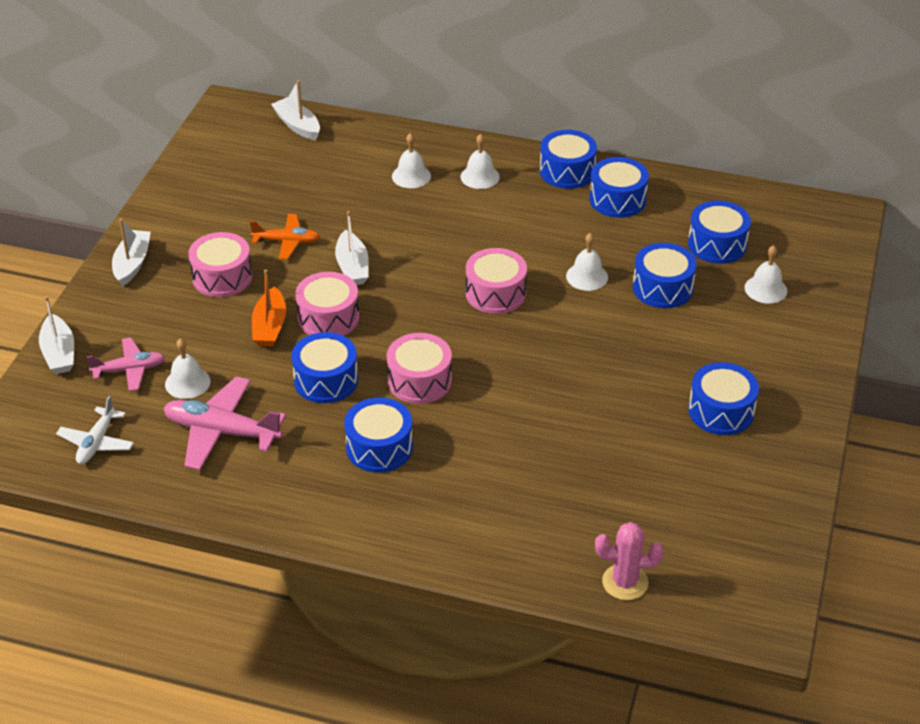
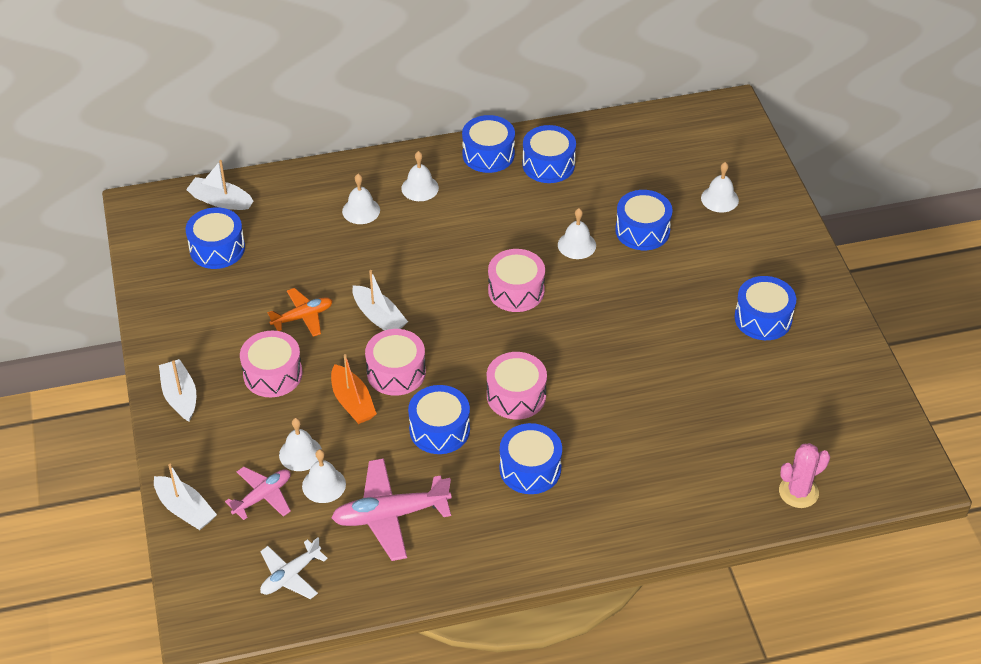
camera: 30 degrees left, 5 degrees up
(97, 443) = (290, 575): white plane -> white plane turned 60 degrees clockwise
(190, 349) = (300, 453): none -> white bell
(717, 244) = (655, 174): blue drum -> blue drum (217, 248)

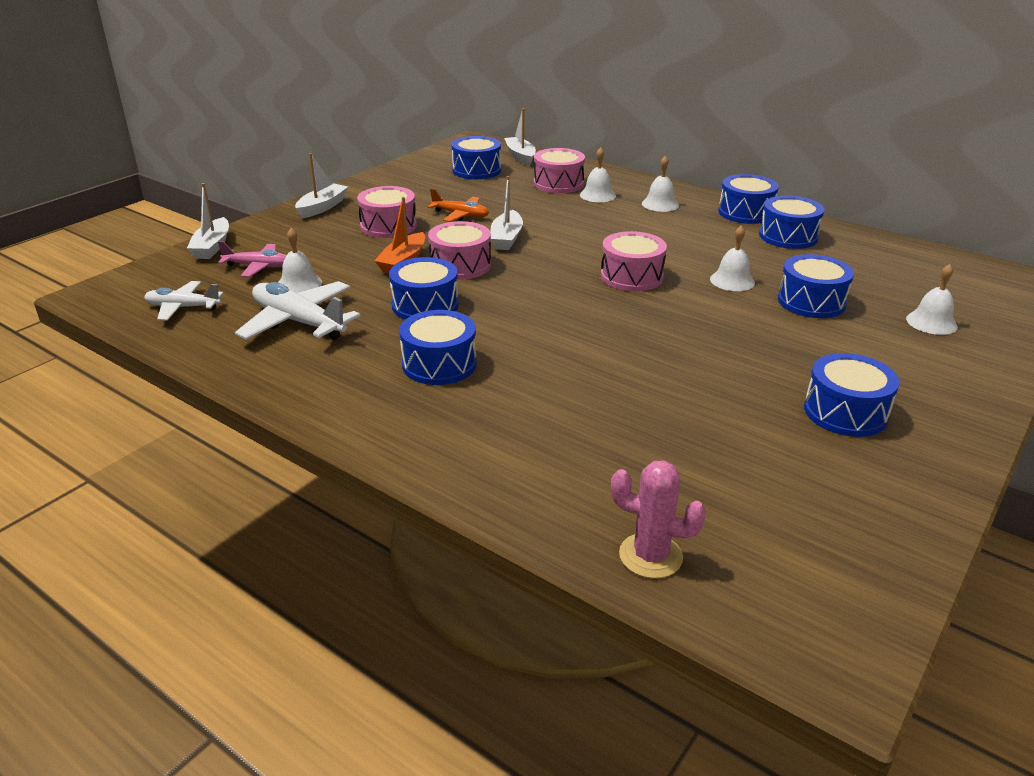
camera: 50 degrees right, 15 degrees down
(300, 453) = (321, 263): white bell -> none
(390, 515) = (298, 322): pink plane -> white plane
(516, 396) = (516, 323): pink drum -> pink drum (558, 184)

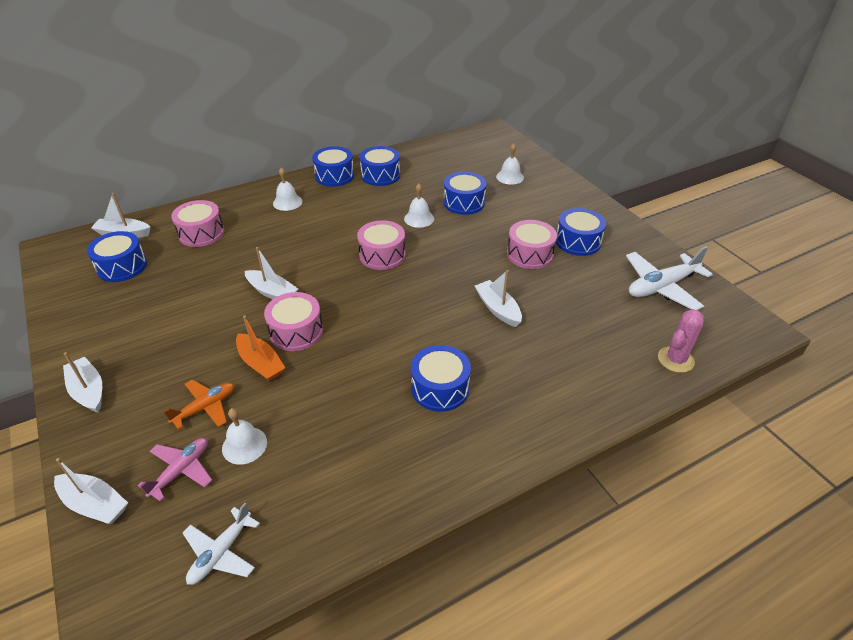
camera: 65 degrees left, 10 degrees up
(298, 322) = (318, 461): white plane -> white plane (661, 287)
(388, 226) = (181, 354): pink drum -> pink drum (529, 254)
(425, 305) = (347, 371): blue drum -> none
(460, 215) = (204, 304): orange plane -> orange plane (205, 408)
(597, 195) = (243, 223): white bell -> none
(612, 373) = (498, 309): none -> white boat

